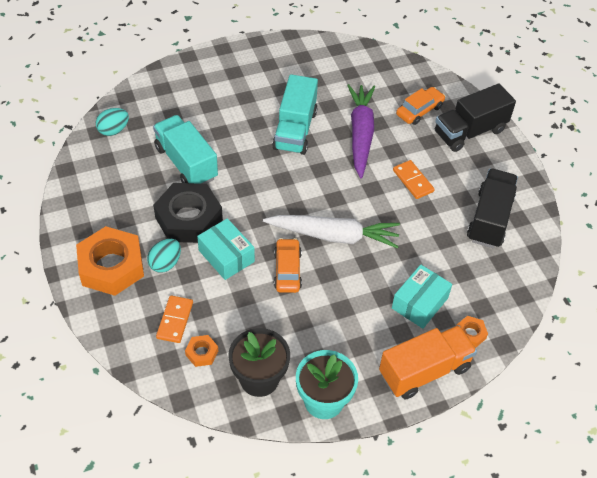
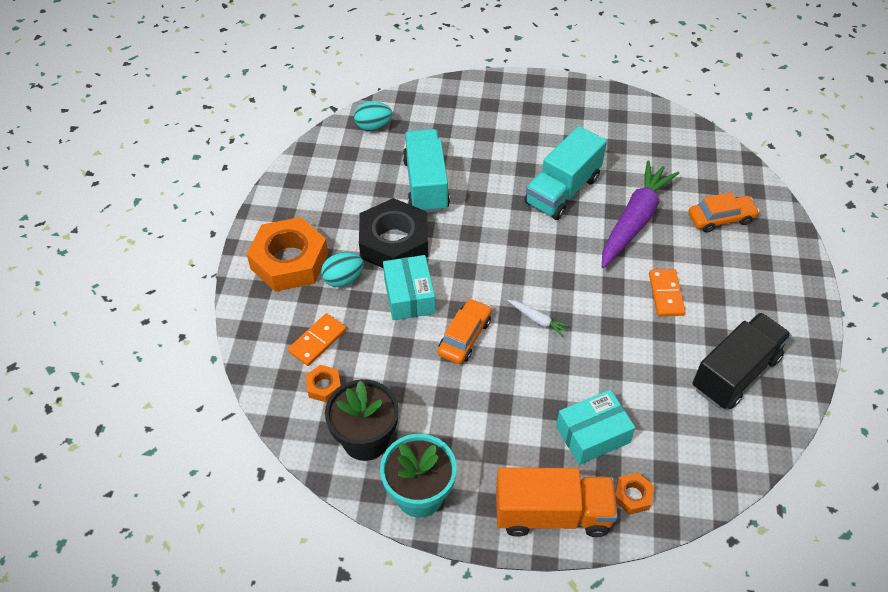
camera: 30 degrees right, 0 degrees up
(334, 236) = (538, 320): white carrot -> white carrot, size x0.41
(470, 131) = (769, 263): black truck -> none

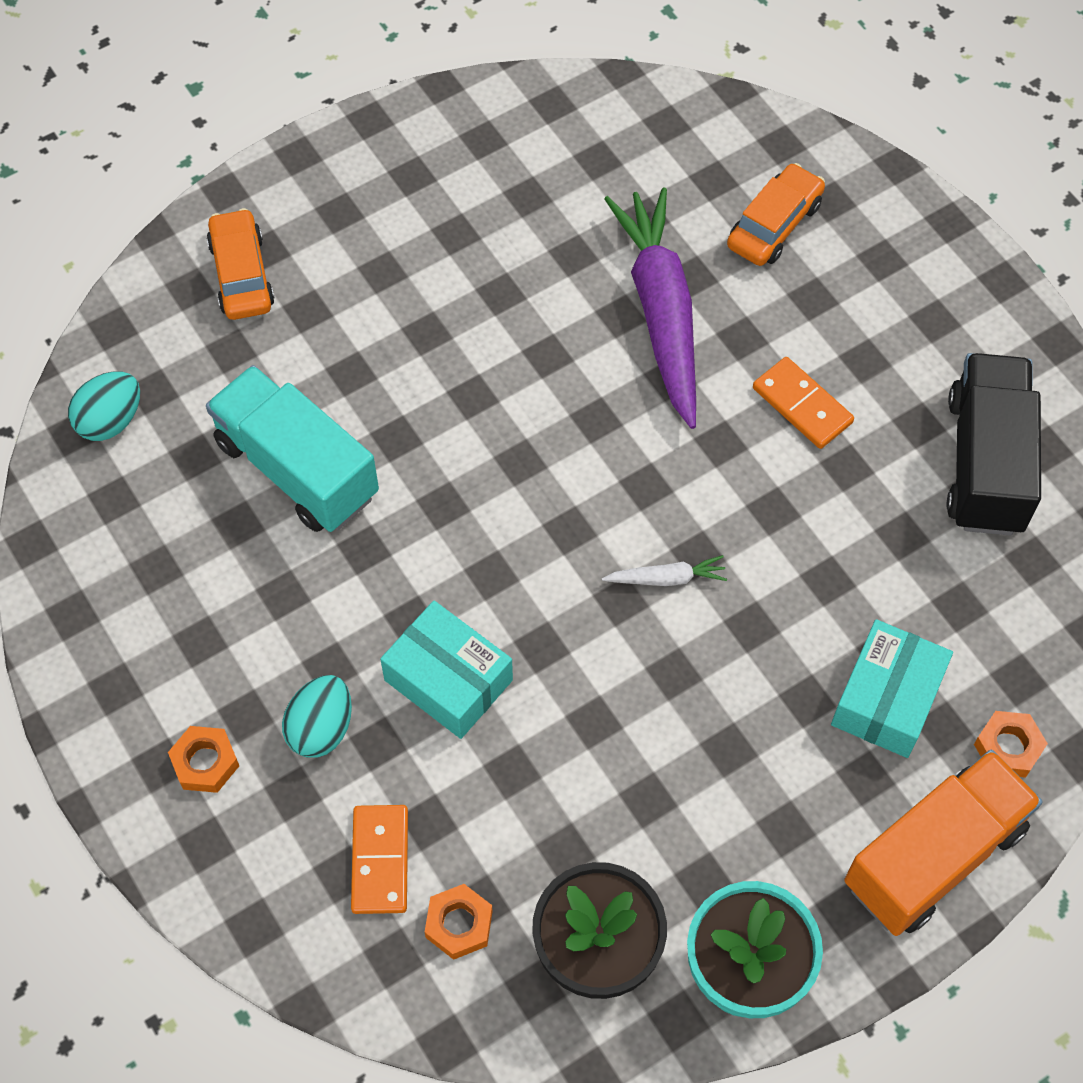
camera: 40 degrees left, 10 degrees up
(289, 261) = (205, 762): orange nut -> orange nut, size x0.44
(394, 242) = (341, 607): black nut -> none
(464, 337) = (589, 685): orange car -> orange car (242, 274)
(562, 190) = (515, 332): turquoise truck -> none

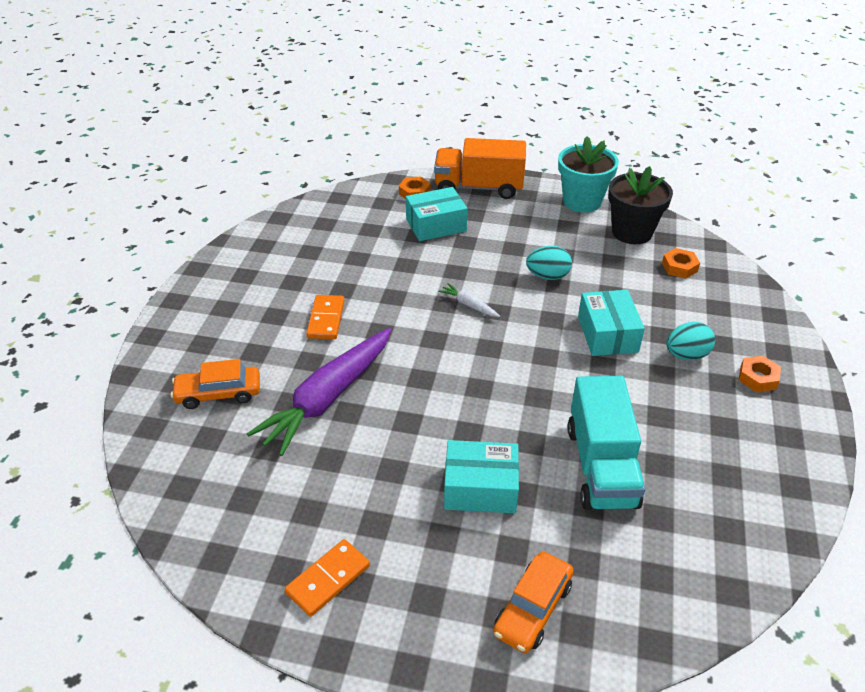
camera: 135 degrees left, 20 degrees down
(110, 421) = (700, 578): turquoise egg -> turquoise egg (547, 276)
(380, 860) = (697, 301): orange domino -> orange domino (328, 579)
(395, 344) = (480, 488): none -> turquoise box
(986, 463) = (291, 255): black truck -> none

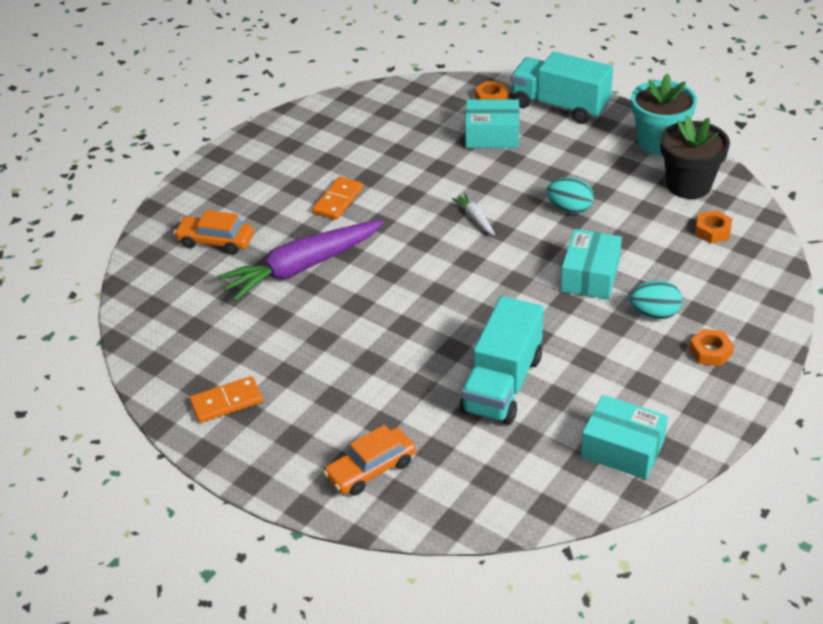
camera: 25 degrees right, 0 degrees up
(479, 187) = (560, 106): orange truck -> turquoise truck
(480, 488) = (386, 372): turquoise box -> turquoise box (622, 449)

